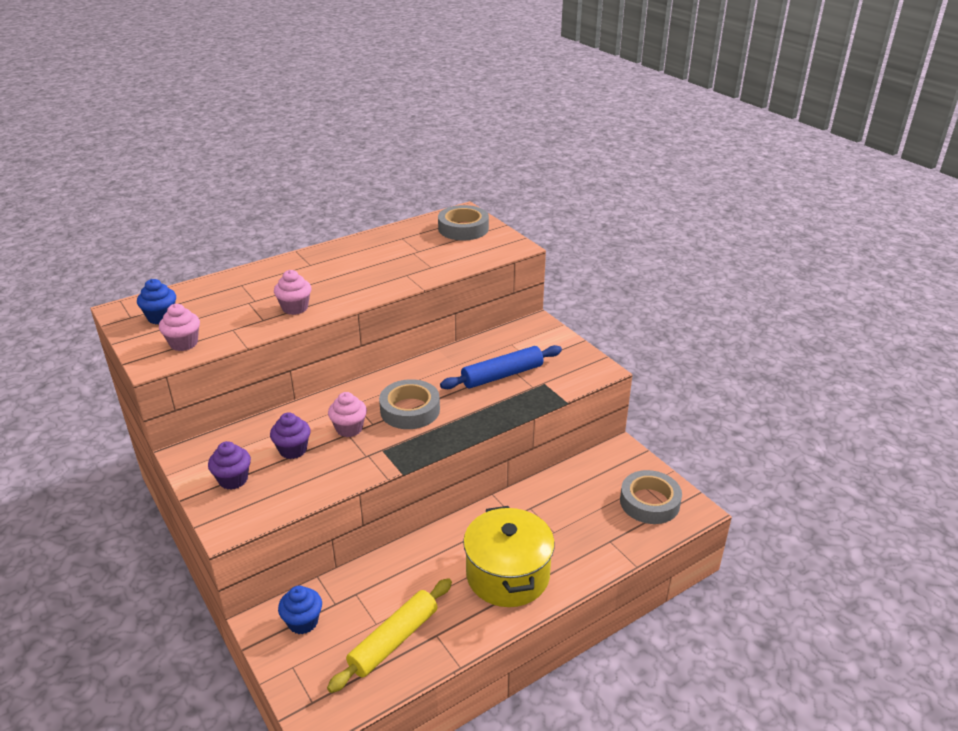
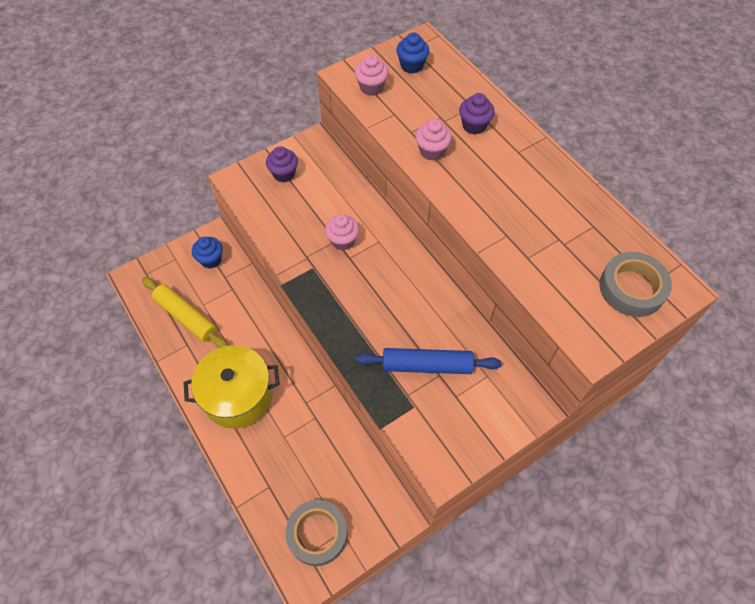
camera: 90 degrees right, 25 degrees up
(293, 450) = (316, 205): purple cupcake -> purple cupcake (474, 125)
(410, 410) = (368, 285): grey tape -> none
(502, 375) = (427, 365): blue rolling pin -> blue rolling pin turned 60 degrees counterclockwise

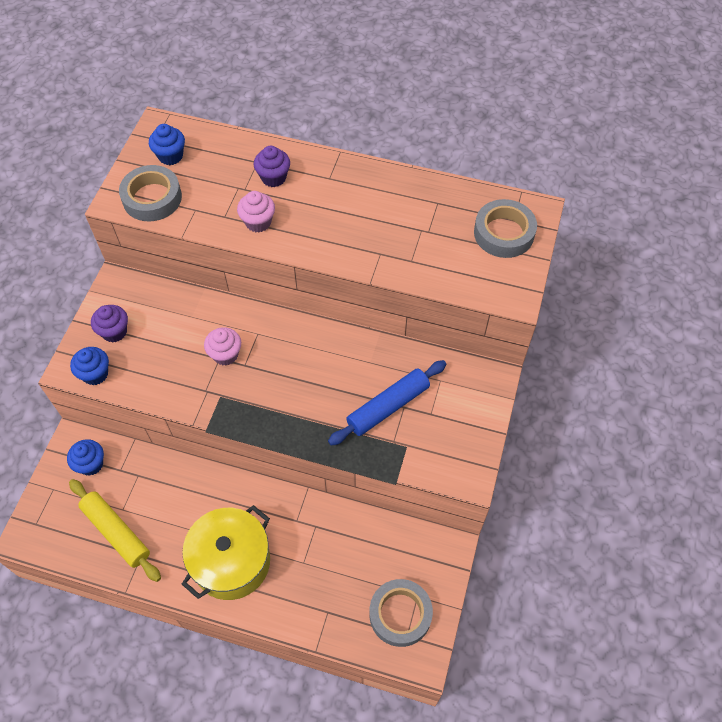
camera: 40 degrees left, 0 degrees up
(186, 317) = (116, 532): yellow rolling pin -> yellow rolling pin turned 45 degrees clockwise
(246, 194) = (95, 374): none -> blue cupcake
(371, 87) = (152, 198): pink cupcake -> grey tape

